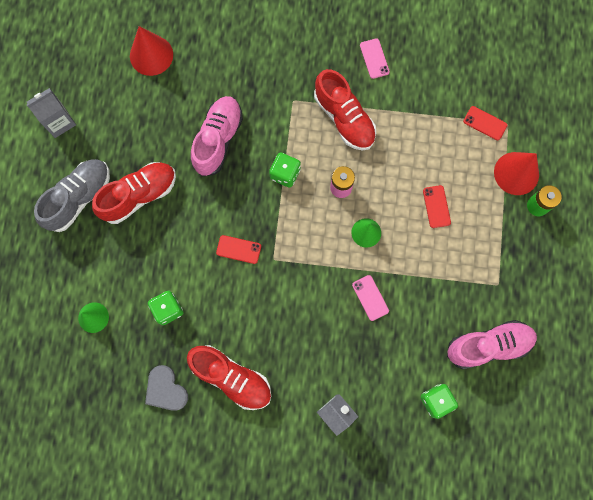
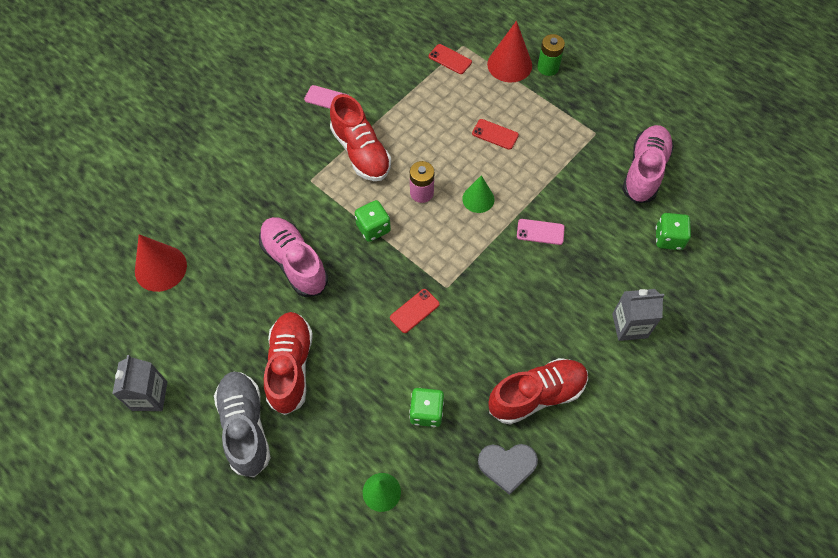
camera: 55 degrees left, 15 degrees down
(344, 118) = (361, 152): red shoe -> red shoe turned 60 degrees clockwise
(485, 123) = (450, 59): red phone -> red phone turned 60 degrees clockwise

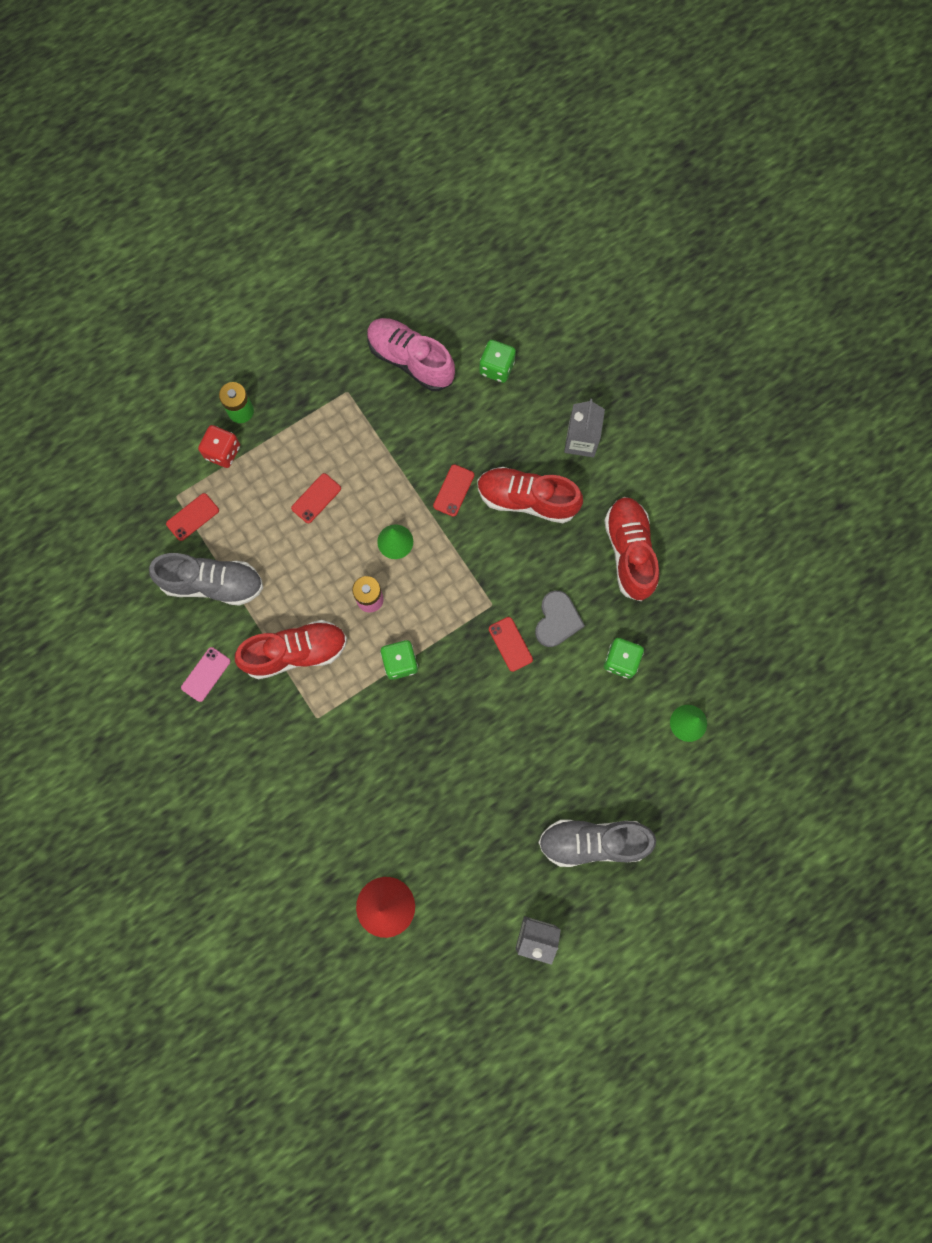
camera: 75 degrees left, 15 degrees up
(290, 366) = (540, 784): red shoe -> red shoe (527, 499)
(294, 262) = (419, 757): pink shoe -> none
(401, 85) = (213, 583): none -> grey shoe
(507, 466) = (691, 600): grey heart -> grey heart (557, 620)
(509, 64) = (222, 452): red cone -> red dice
(540, 232) = (453, 490): pink phone -> red phone

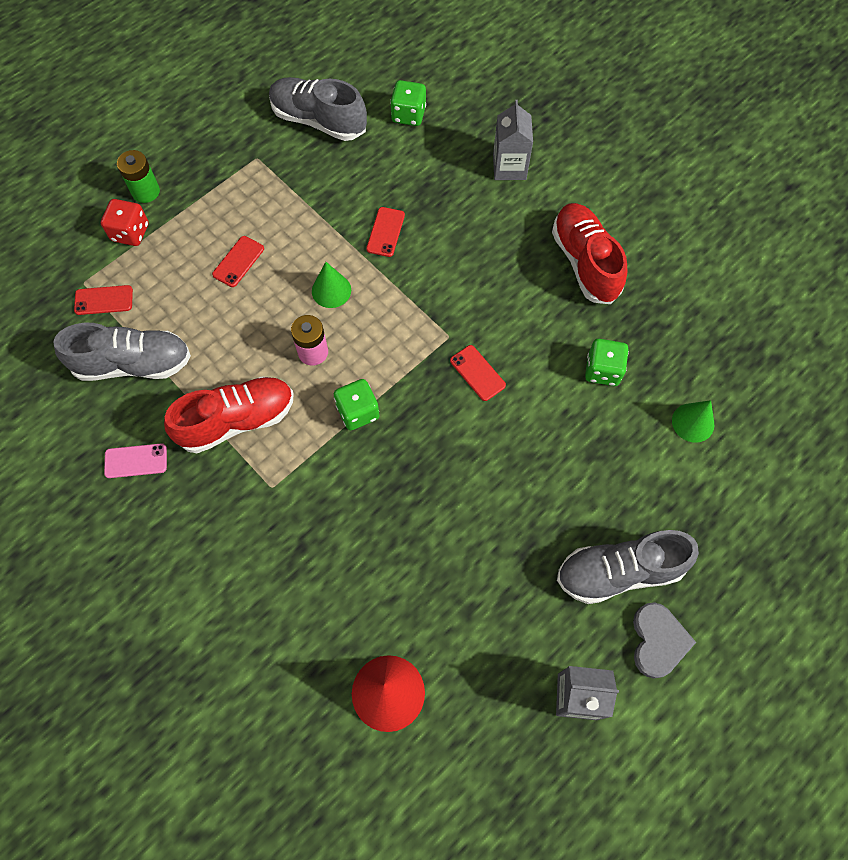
camera: 10 degrees left, 10 degrees down
(192, 517) = (103, 300): red phone -> red phone turned 45 degrees clockwise
(206, 674) = (136, 461): pink phone -> pink phone turned 60 degrees clockwise
(410, 360) = (318, 120): pink shoe -> grey shoe
(527, 499) = (465, 229): red shoe -> none
(557, 620) = (523, 341): grey heart -> grey heart (658, 641)

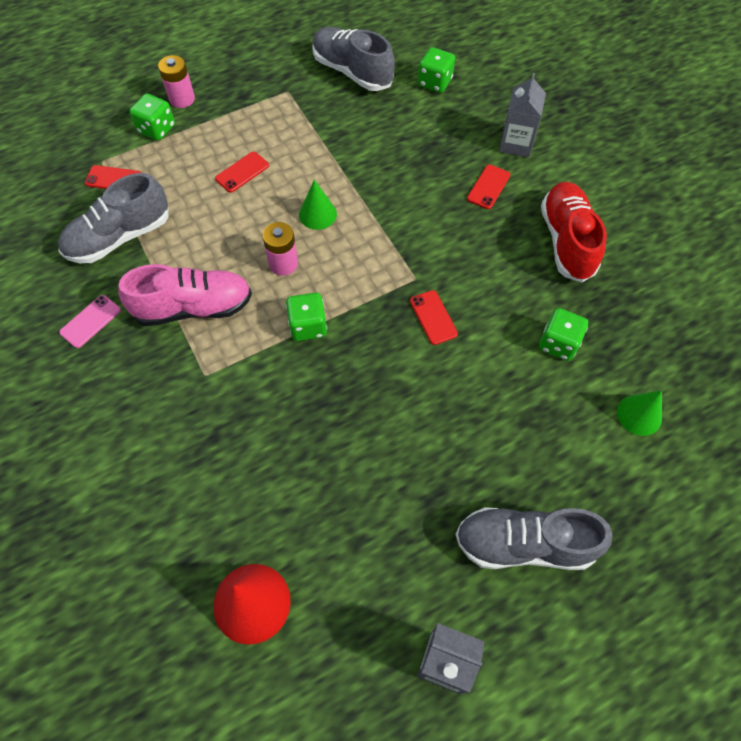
camera: 15 degrees right, 5 degrees down
(130, 232) = (157, 129): red dice -> green dice
(133, 363) = (119, 237): grey shoe -> grey shoe turned 135 degrees clockwise
(136, 461) = (90, 321): pink phone -> pink phone turned 60 degrees counterclockwise
(146, 191) = (182, 99): green battery -> pink battery
(237, 420) = (194, 307): red shoe -> pink shoe
(385, 232) = (383, 175): red phone -> red phone (488, 187)
(658, 641) = (547, 627): grey heart -> none

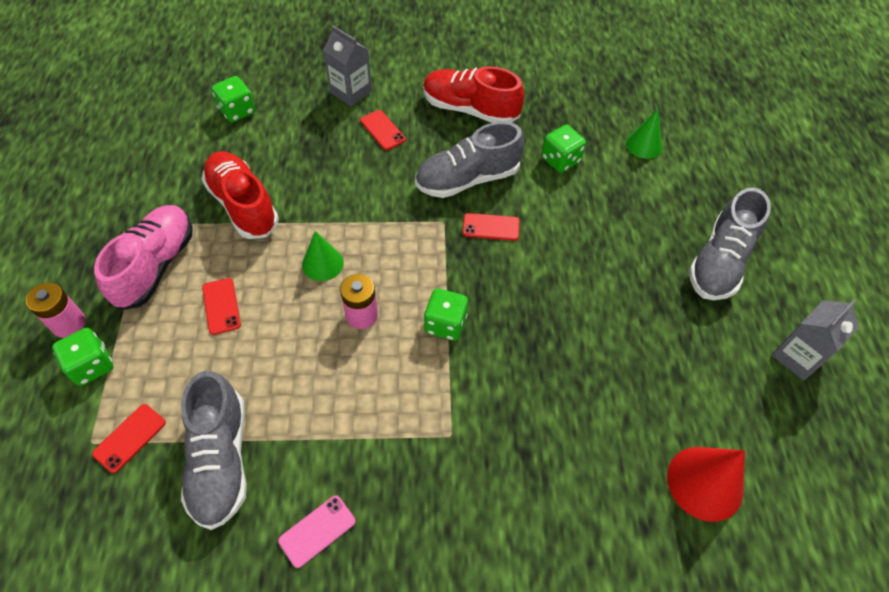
camera: 65 degrees left, 5 degrees down
(90, 321) = (317, 531): pink phone -> pink phone turned 75 degrees clockwise
(194, 307) = (364, 416): pink shoe -> pink shoe (156, 265)
(342, 136) = (243, 205): none -> red shoe
(352, 72) = (168, 163): grey shoe -> grey shoe (467, 179)

